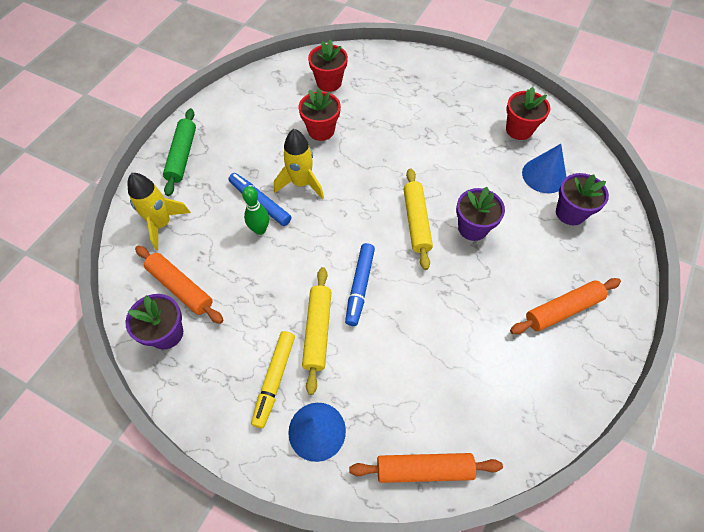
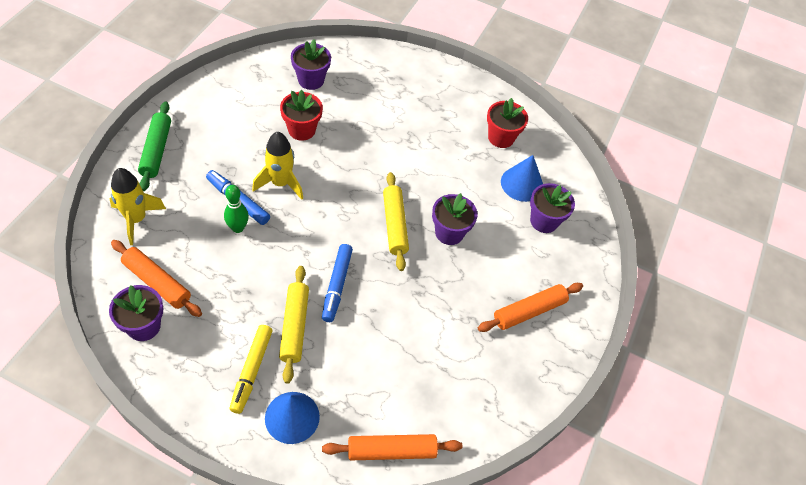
camera: 10 degrees left, 5 degrees down
(329, 82) = (311, 80): red flower pot -> purple flower pot

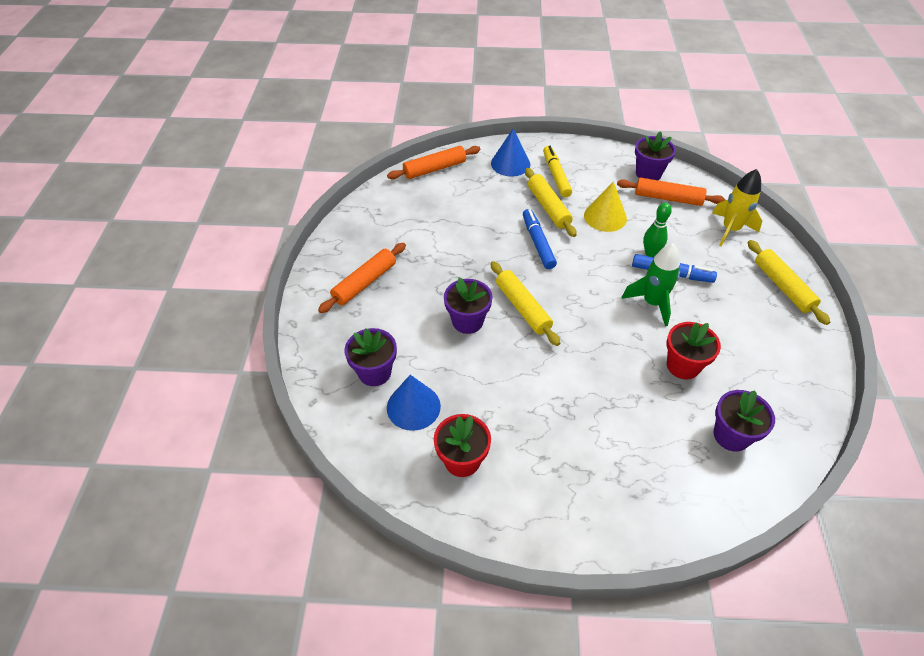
camera: 165 degrees right, 5 degrees down
(156, 150) = (782, 287): green rolling pin -> yellow rolling pin
(244, 288) = (605, 217): none -> yellow cone
(280, 183) = (652, 303): yellow rocket -> green rocket

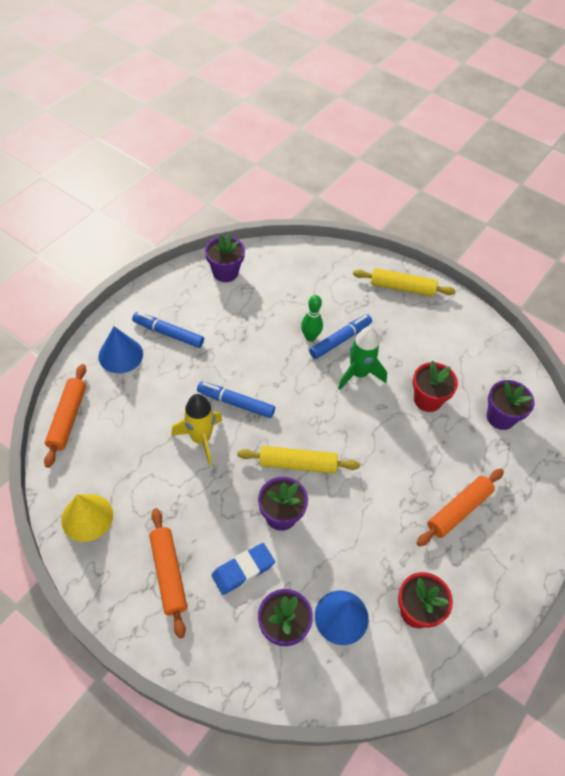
camera: 60 degrees left, 5 degrees up
(402, 323) = (243, 570): none -> blue eraser
(548, 207) = (201, 366): yellow rolling pin -> none
(556, 175) = (168, 333): yellow marker -> blue marker
(605, 217) = (247, 336): yellow cone -> yellow cone (87, 517)
(668, 198) = (263, 282): orange rolling pin -> orange rolling pin (458, 510)
(730, 230) = (327, 272): yellow rocket -> yellow rocket (201, 439)

